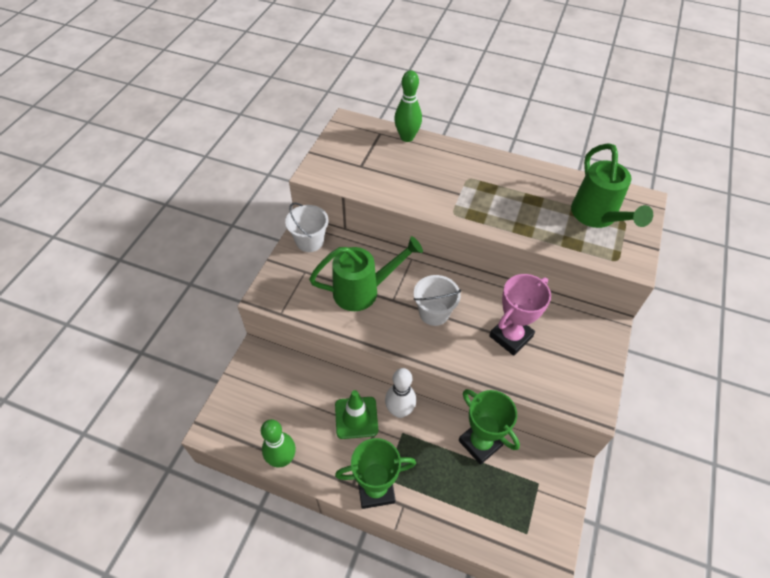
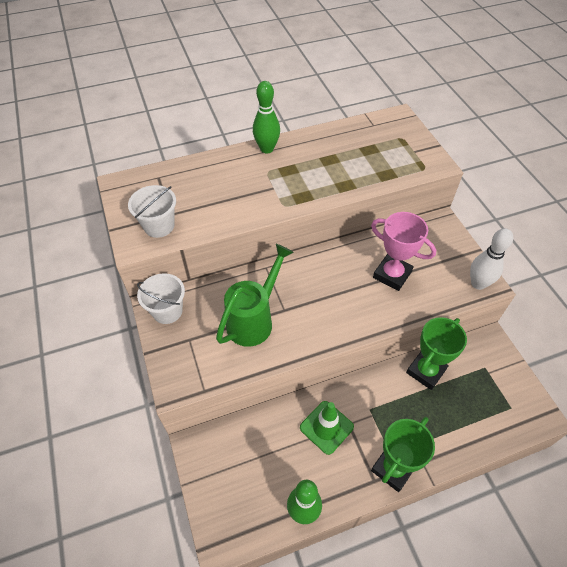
camera: 40 degrees left, 0 degrees up
(399, 411) = (352, 395): white bowling pin -> white bowling pin (478, 284)
(407, 137) = (185, 167): green bowling pin -> green bowling pin (267, 149)
(434, 313) = (324, 297): white bucket -> white bucket (159, 226)
(480, 443) = (426, 371): green trophy -> green trophy turned 60 degrees counterclockwise
(510, 336) = (392, 275): pink trophy -> pink trophy turned 60 degrees counterclockwise
(597, 217) = (382, 146): green watering can -> none

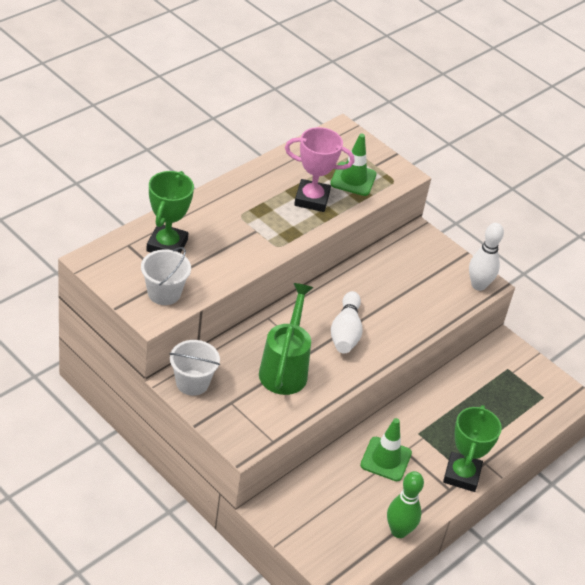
camera: 30 degrees left, 10 degrees down
(267, 149) = (225, 191): green bowling pin -> none
(327, 298) = (345, 332): none -> white bowling pin
(387, 160) = (353, 179): none -> green traffic cone
(392, 275) = (396, 296): pink trophy -> pink trophy (312, 199)
(426, 371) = (455, 386): green trophy -> green trophy (167, 245)

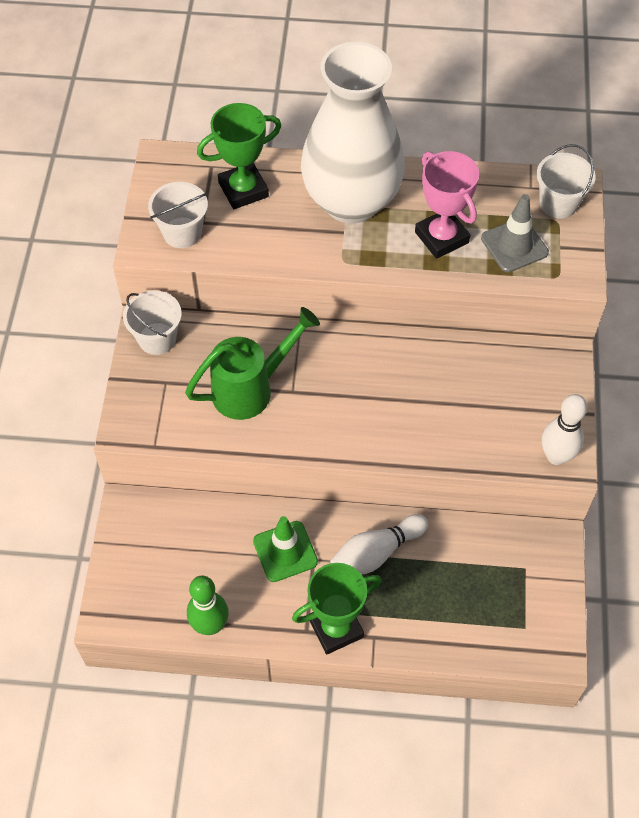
camera: 55 degrees right, 15 degrees up
(238, 212) = (351, 201): none -> white vase
(345, 332) = (352, 398): white bowling pin -> white bowling pin (376, 553)
(346, 144) = (558, 203): none -> white bucket
(353, 179) = (514, 245): green traffic cone -> grey traffic cone

